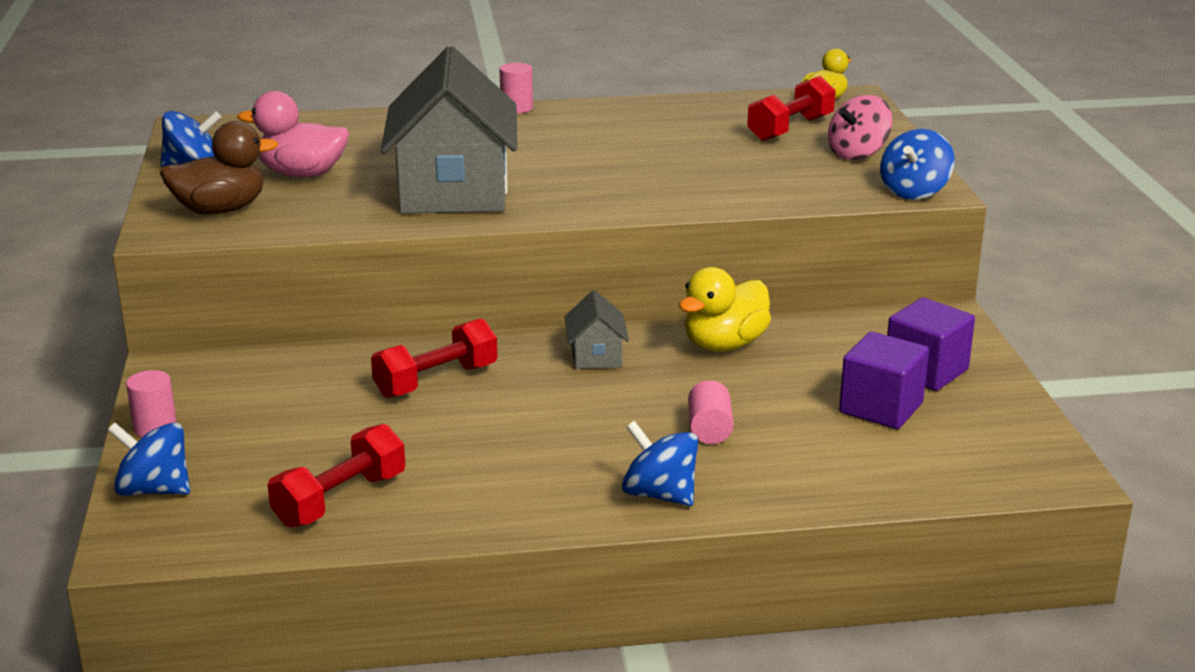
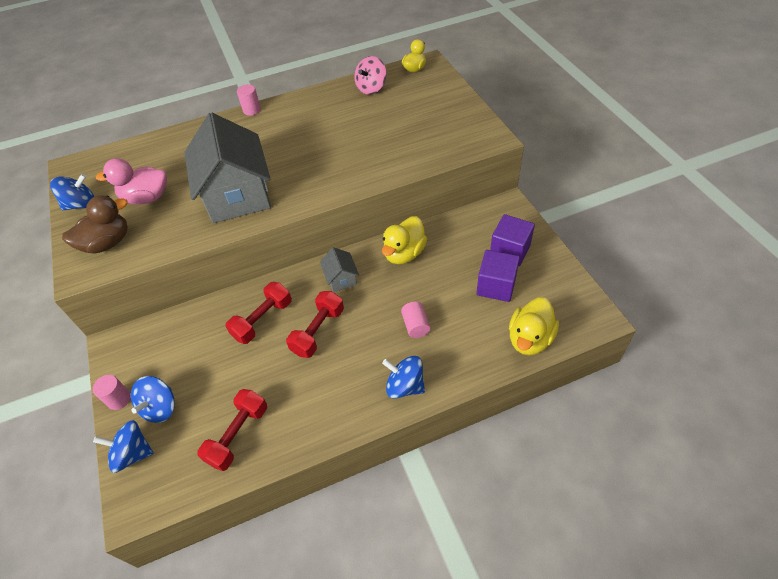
camera: 10 degrees left, 25 degrees up
(790, 129) = (404, 98): red dumbbell -> red dumbbell (318, 331)
(857, 154) = (445, 113): pink spinning top -> pink spinning top (371, 88)
(914, 192) = (484, 141): blue spinning top -> blue spinning top (160, 407)
(918, 479) = (529, 339): none -> yellow duck

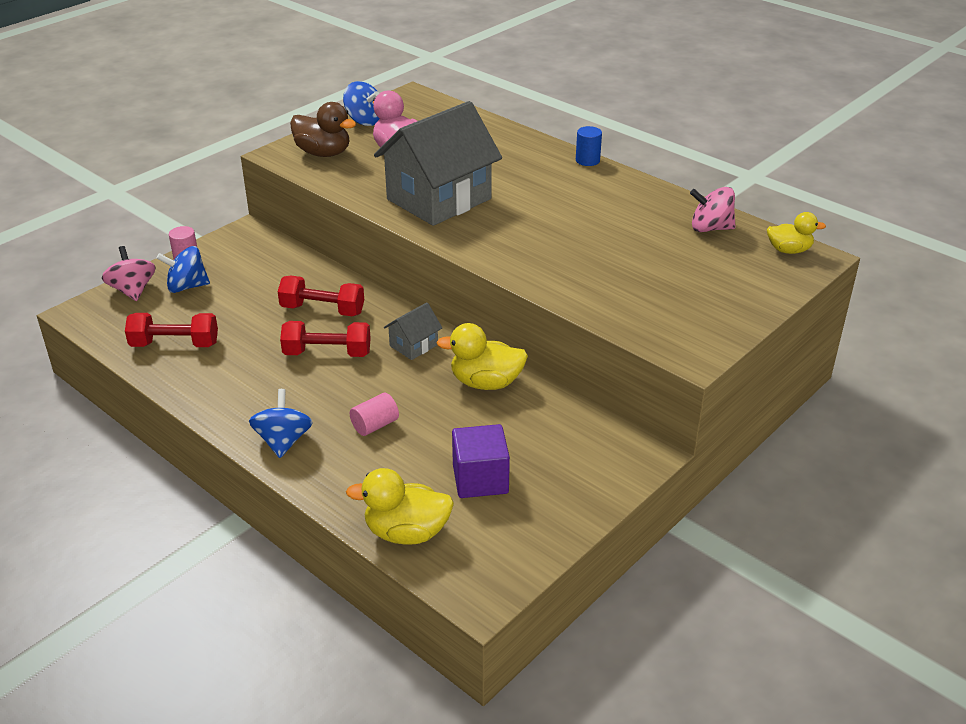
camera: 60 degrees right, 15 degrees down
(132, 453) = (133, 290): blue spinning top -> pink spinning top
(252, 110) = (587, 160): pink cylinder -> blue cylinder
(509, 251) = (554, 477): purple cube -> none

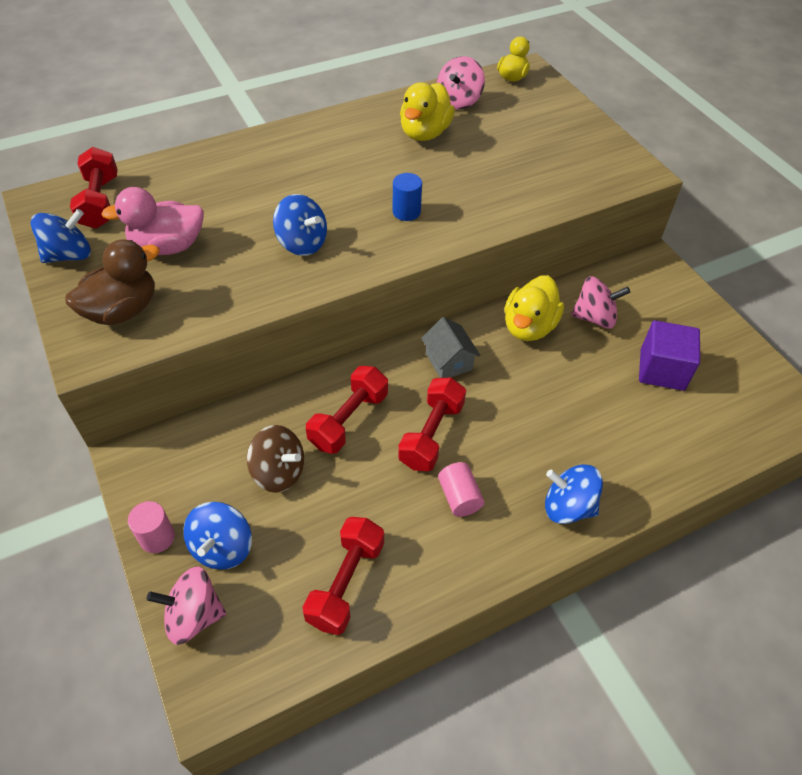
camera: 70 degrees left, 15 degrees up
(259, 292) = (279, 472): none -> brown spinning top
(375, 425) = (565, 424): pink cylinder -> pink cylinder (459, 497)
(406, 532) = (721, 440): yellow duck -> yellow duck (425, 133)
(426, 114) = (100, 202): none -> red dumbbell
(439, 199) = (302, 243): grey house -> blue spinning top
(526, 422) = (594, 317): none -> pink spinning top
(587, 160) = (296, 126): blue cylinder -> blue cylinder (406, 212)

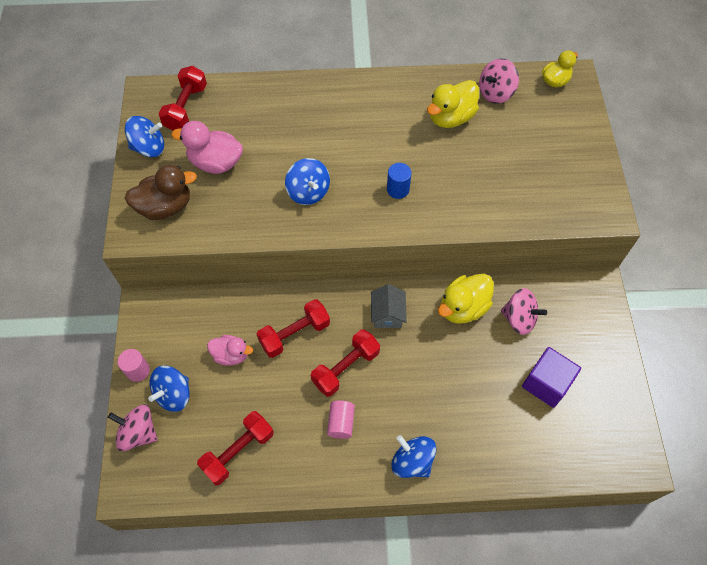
camera: 25 degrees right, 10 degrees up
(279, 472) = (231, 355): brown spinning top -> pink duck

